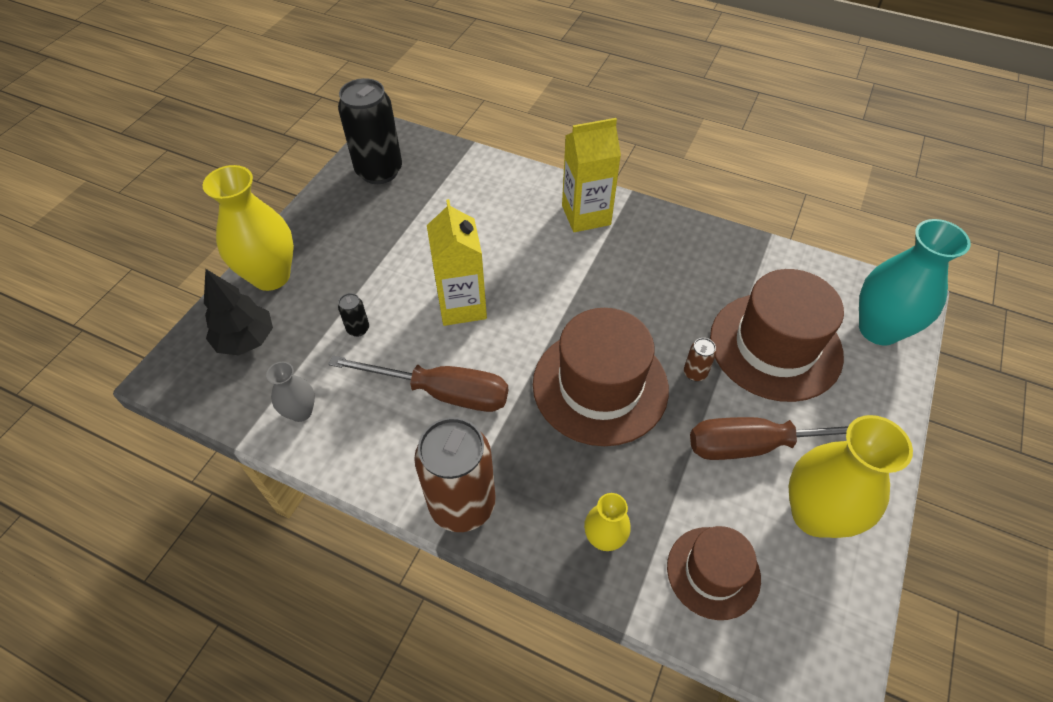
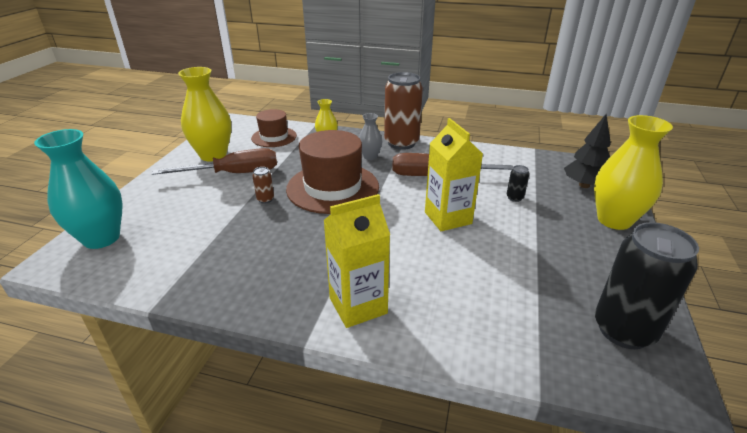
camera: 170 degrees right, 20 degrees down
(301, 412) = (513, 161): grey vase -> grey vase (370, 157)
(775, 346) = (197, 219): brown hat -> none

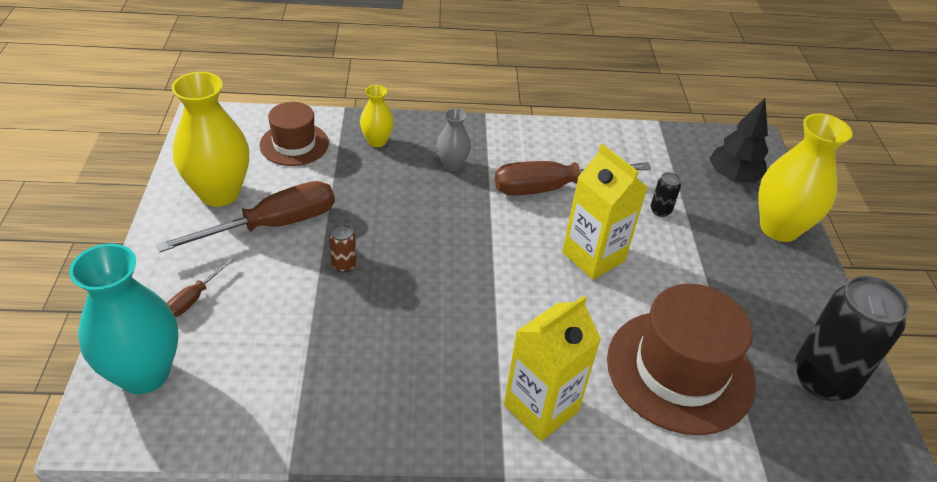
camera: 20 degrees left, 10 degrees up
(160, 204) = (194, 298): none -> brown screwdriver
(332, 188) = (426, 229): brown hat -> brown hat (680, 370)
(401, 143) = (484, 133): brown can -> none

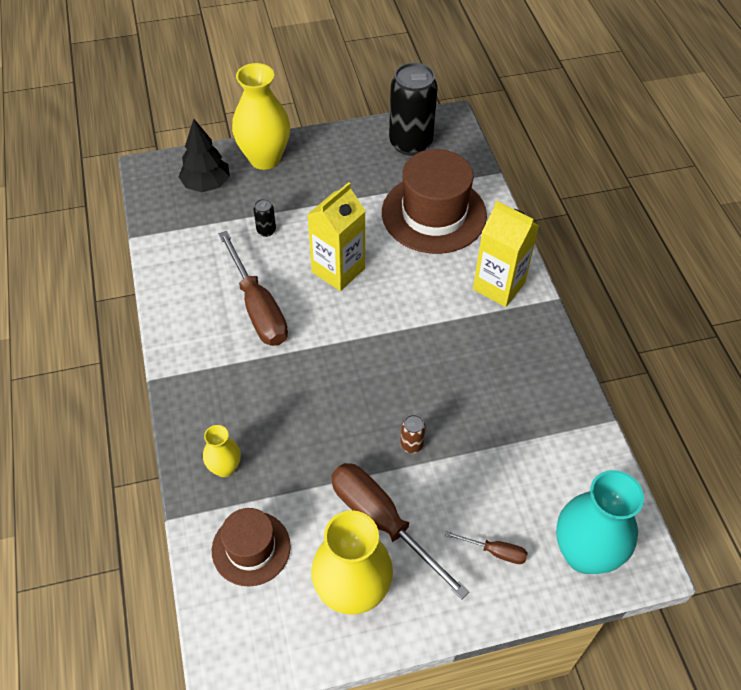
camera: 100 degrees left, 10 degrees up
(452, 165) = (246, 391): grey vase -> none

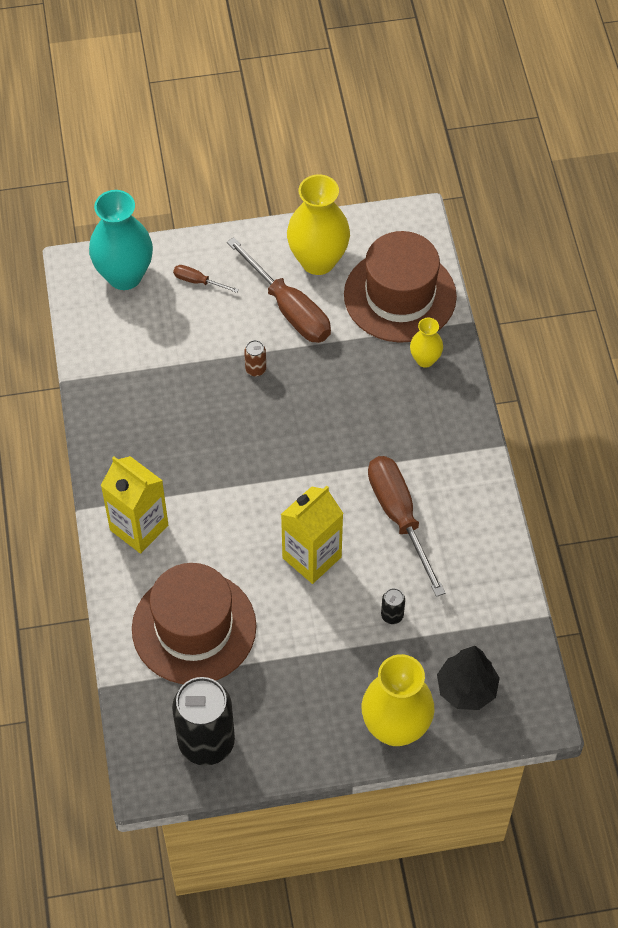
camera: 175 degrees left, 5 degrees up
(251, 548) = (400, 296): brown hat -> brown hat, size x1.72

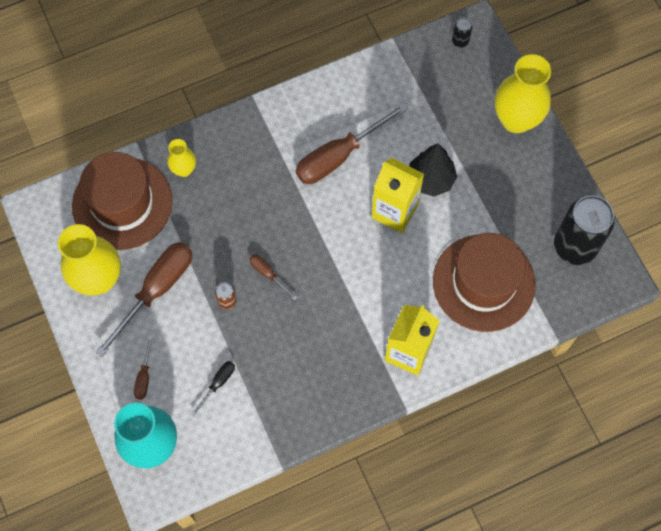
camera: 105 degrees left, 10 degrees up
(168, 343) = (218, 383): none -> black screwdriver
(274, 414) = (268, 274): none -> brown screwdriver
(392, 615) = (426, 142): black can -> black can (460, 41)
(466, 689) = (469, 79): black tree -> black tree (431, 179)

